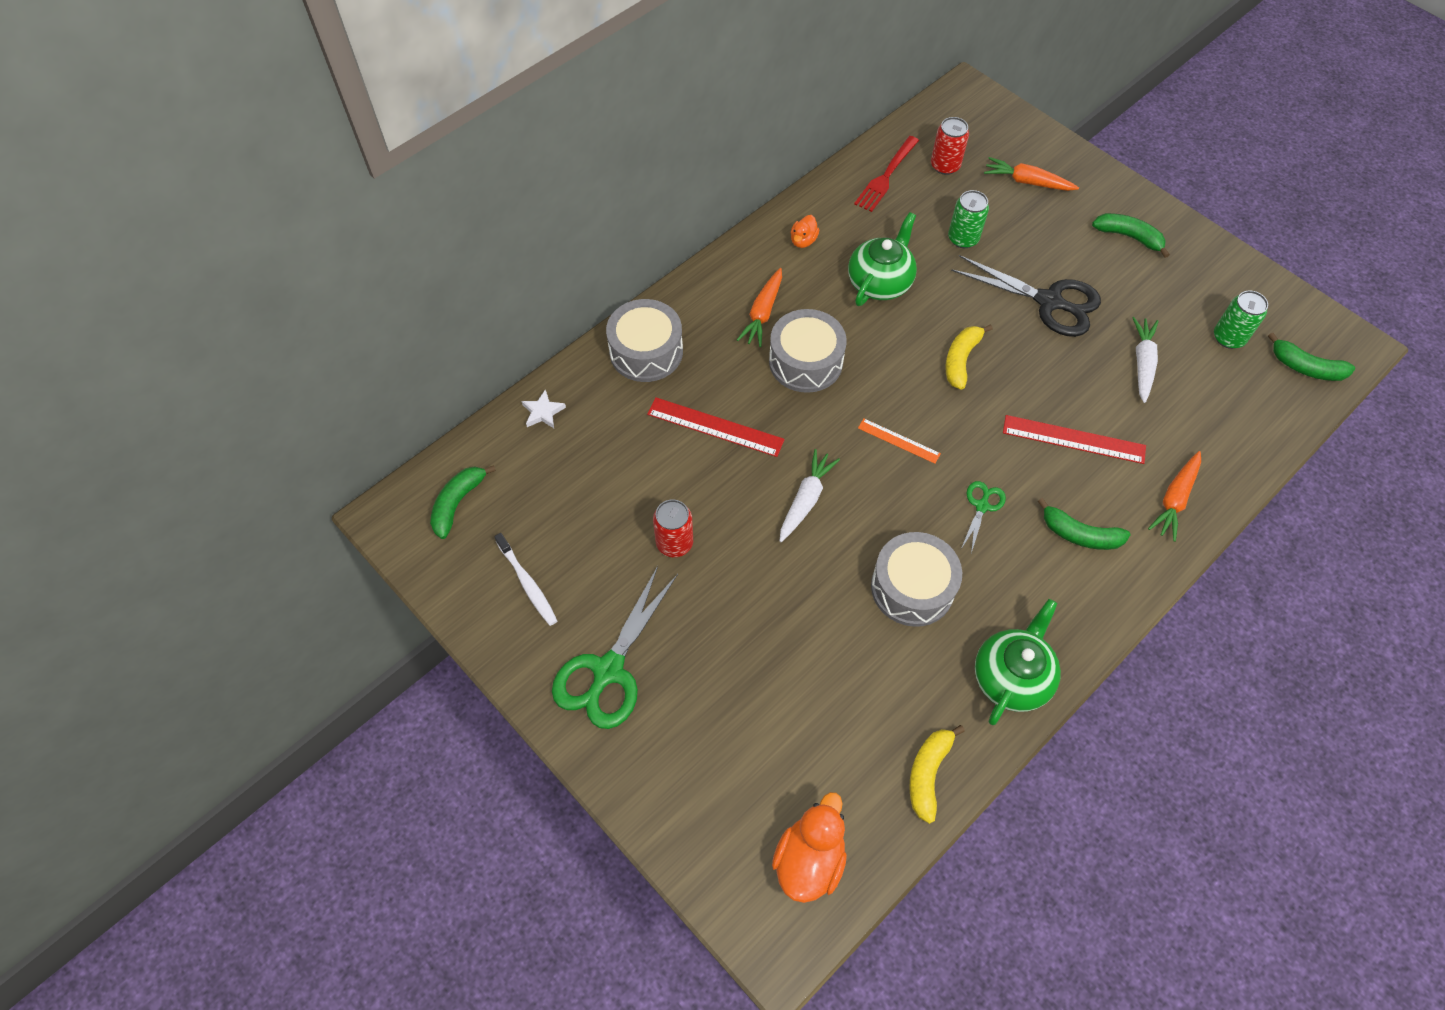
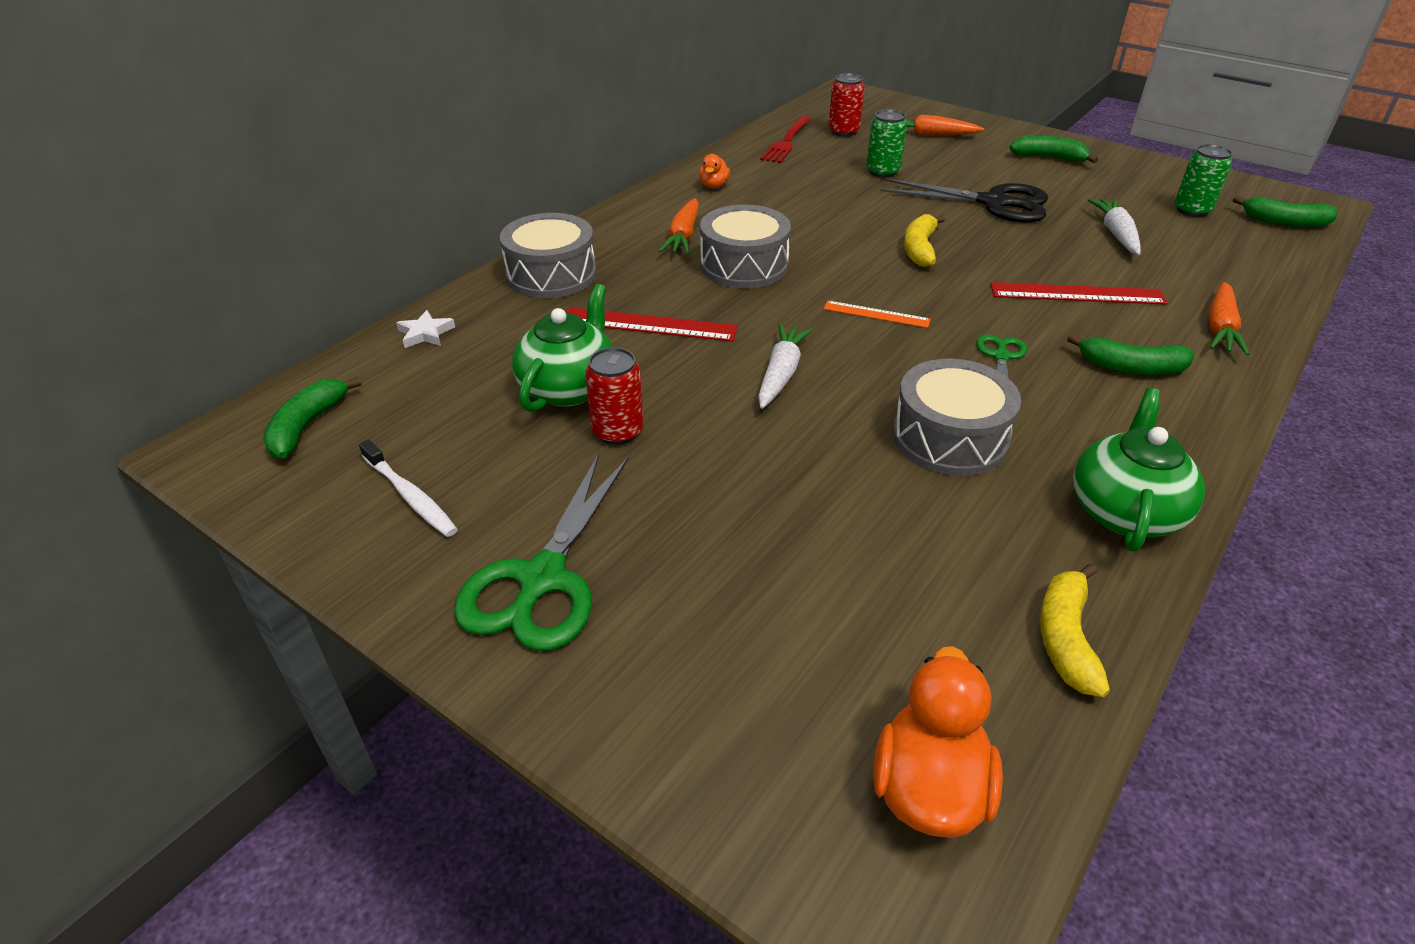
camera: 10 degrees left, 20 degrees down
(880, 282) = (807, 205): green teapot -> green teapot (569, 387)

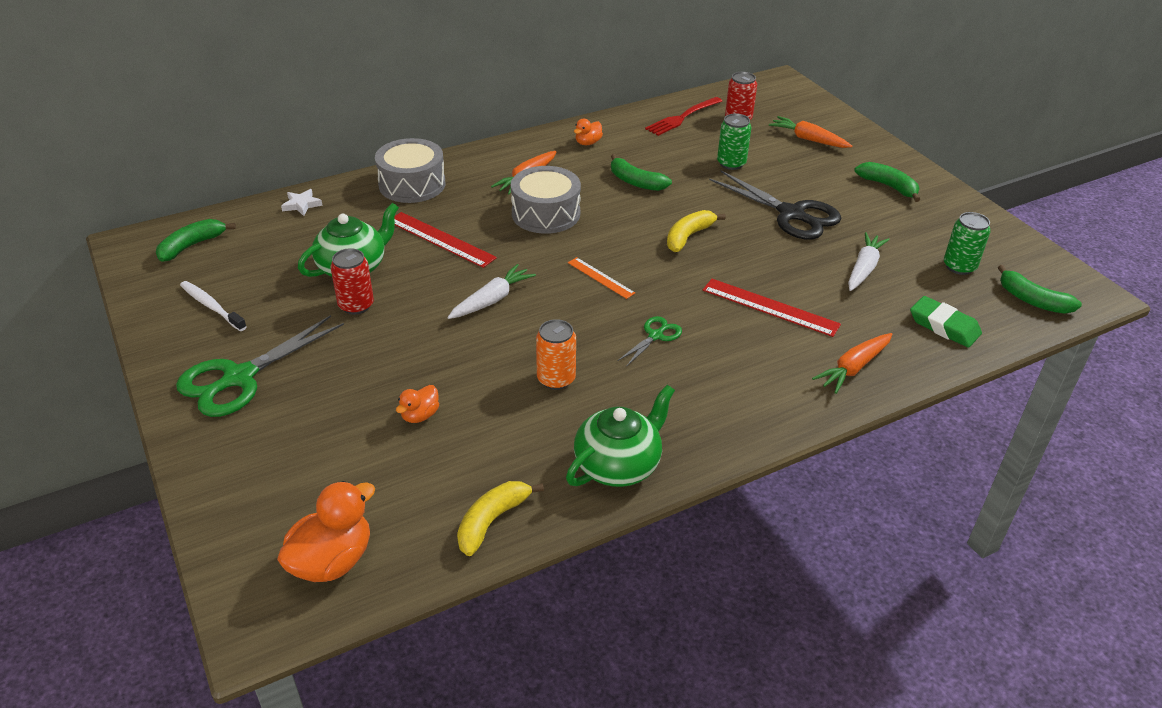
camera: 25 degrees right, 0 degrees up
(410, 496) = (211, 306): white toothbrush -> white toothbrush turned 150 degrees clockwise
(838, 539) = (420, 415): none -> orange duck
(949, 438) = (556, 379): grey drum -> orange can
(1130, 367) = (743, 374): green banana -> green banana (635, 182)
(1245, 265) = (944, 326): none -> green eraser

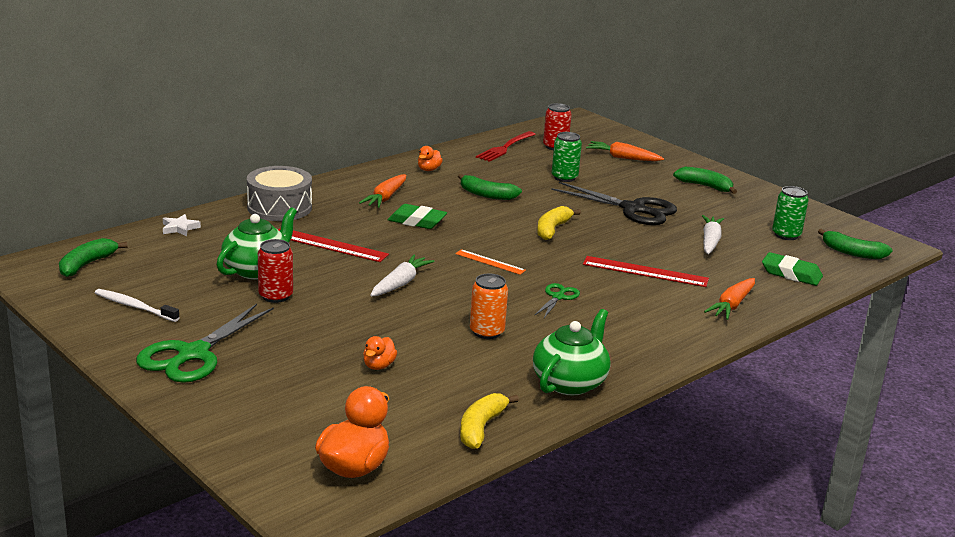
camera: 15 degrees left, 15 degrees down
(546, 213) = (417, 221): grey drum -> green eraser

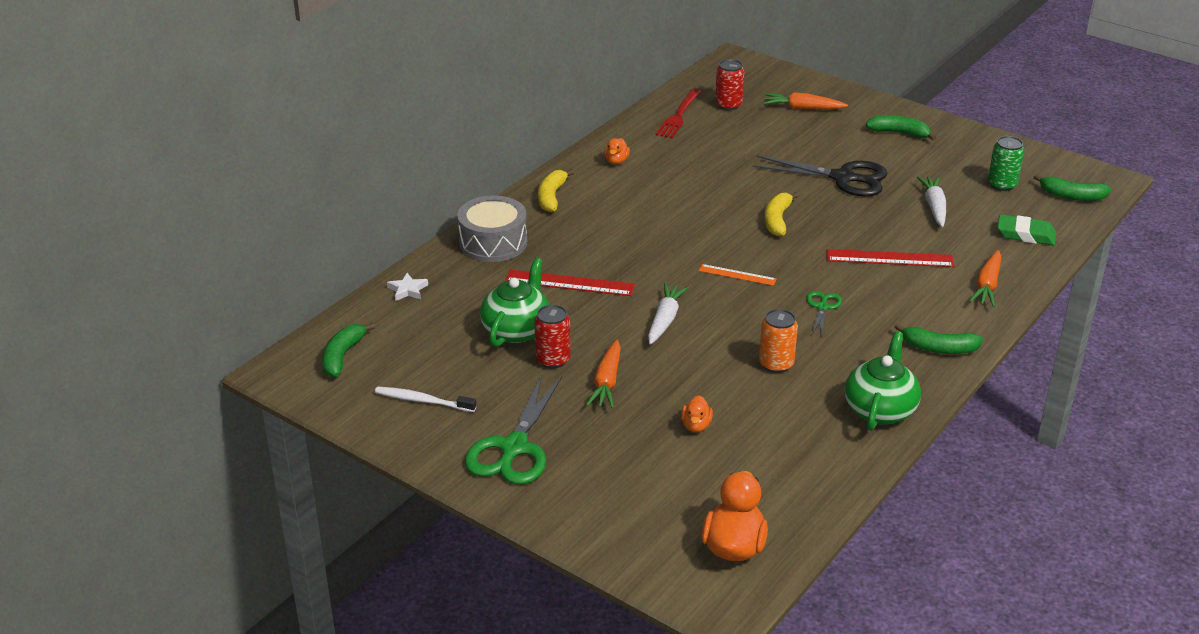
camera: 10 degrees left, 10 degrees up
(385, 198) = (593, 208): orange carrot -> orange carrot (607, 382)
(417, 221) = (640, 235): green eraser -> none
(481, 428) = (824, 478): yellow banana -> yellow banana (551, 197)
(486, 195) = (691, 185): green banana -> green banana (939, 348)
(564, 177) = (757, 147): green can -> none

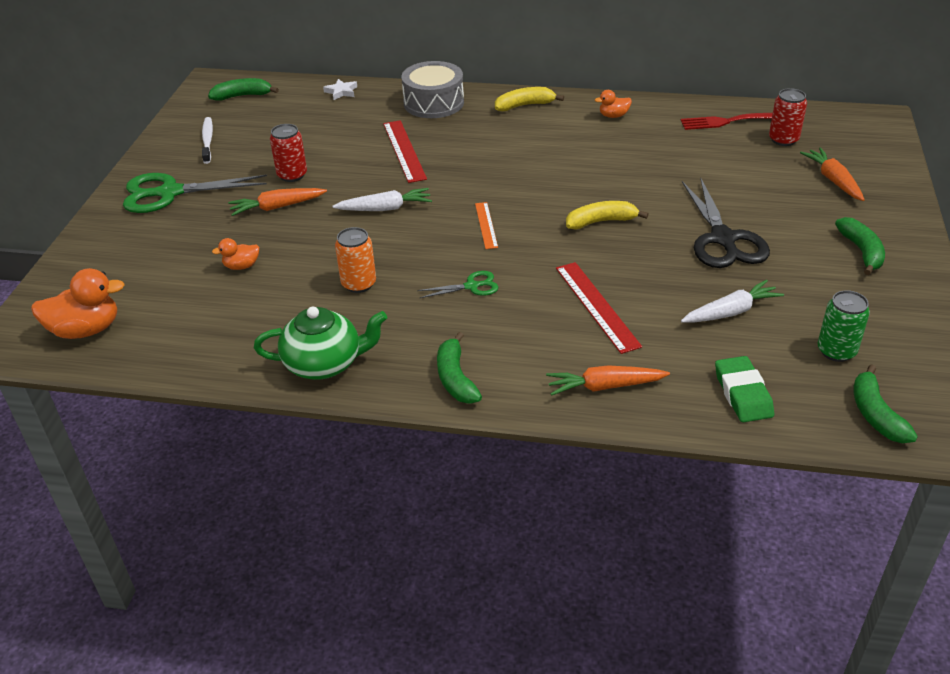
camera: 65 degrees right, 5 degrees up
(517, 330) = (321, 148): green teapot -> none

